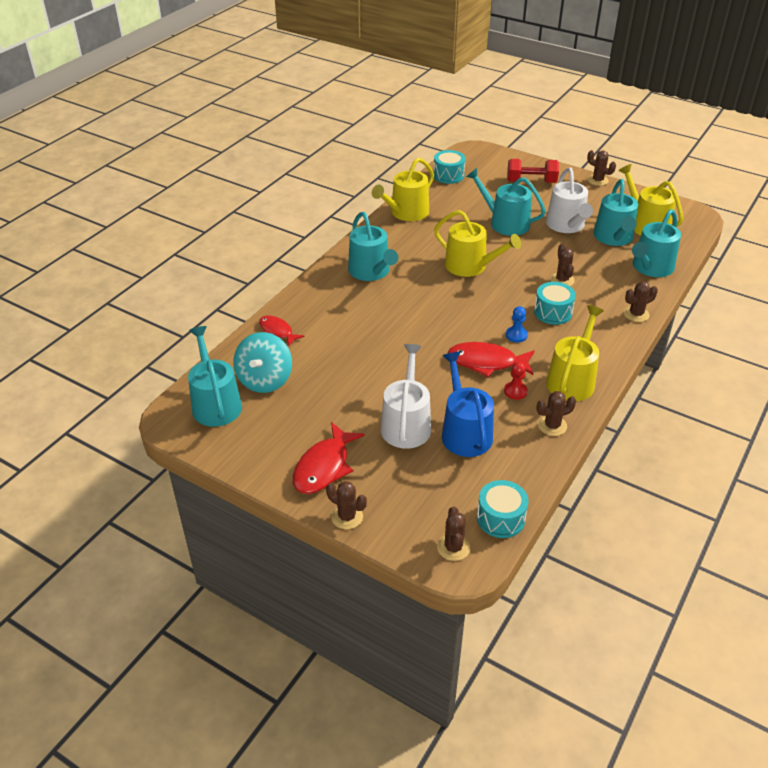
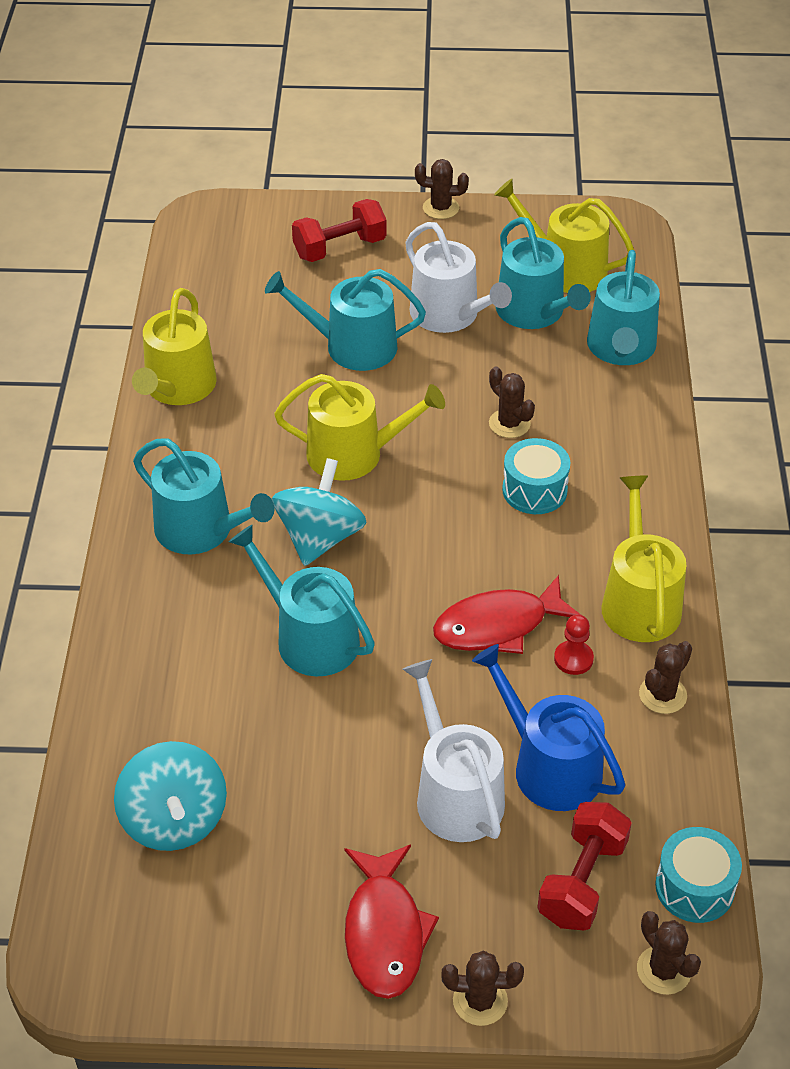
camera: 30 degrees left, 5 degrees up
(215, 403) = (123, 904): turquoise watering can -> turquoise watering can (309, 637)
(277, 331) = (127, 716): red fish -> none
(425, 294) = (320, 537): none -> turquoise spinning top
(441, 489) = (582, 881): none -> red dumbbell
(448, 175) = (196, 283): turquoise drum -> none
(516, 335) = (509, 556): blue pawn -> none
(636, 314) = (653, 443): brown cactus -> none

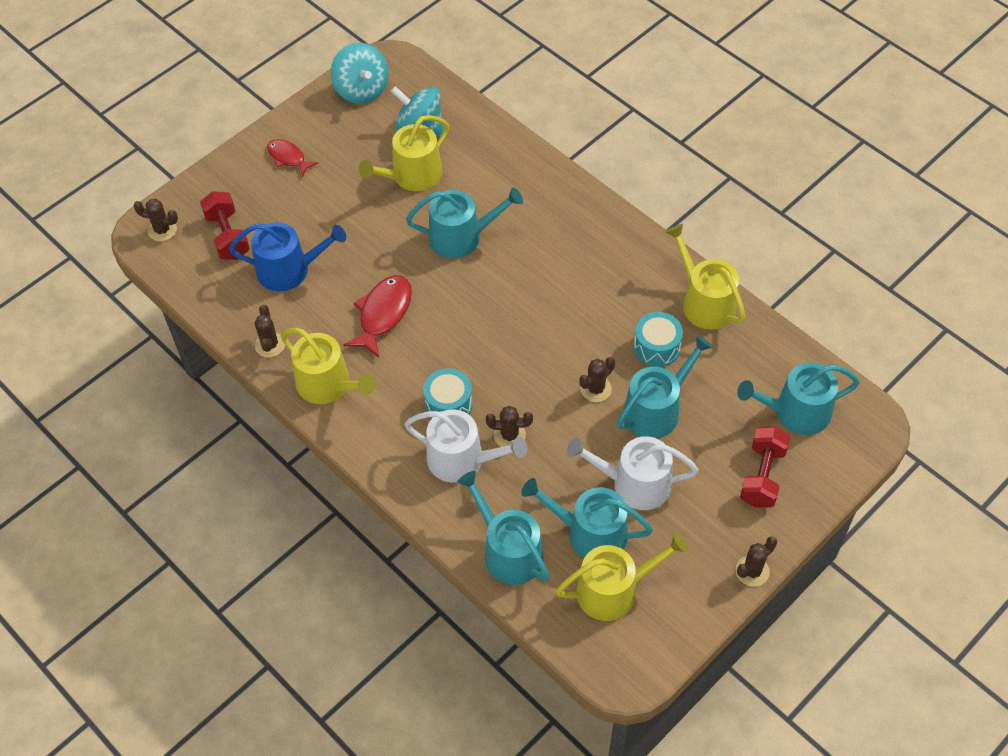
camera: 135 degrees right, 10 degrees up
(201, 530) = (579, 242): turquoise watering can -> turquoise watering can (795, 412)
(320, 537) = (520, 285): turquoise spinning top -> turquoise spinning top (362, 90)
(354, 454) = (565, 344): yellow watering can -> yellow watering can (412, 176)
(385, 932) = (288, 157): red fish -> red fish, size x0.63
(455, 794) = (318, 226): white watering can -> white watering can (462, 460)
(480, 1001) = (226, 165): brown cactus -> brown cactus (596, 389)
(573, 659) = (330, 327): red pawn -> none
(694, 887) = (177, 271): turquoise drum -> turquoise drum (656, 347)

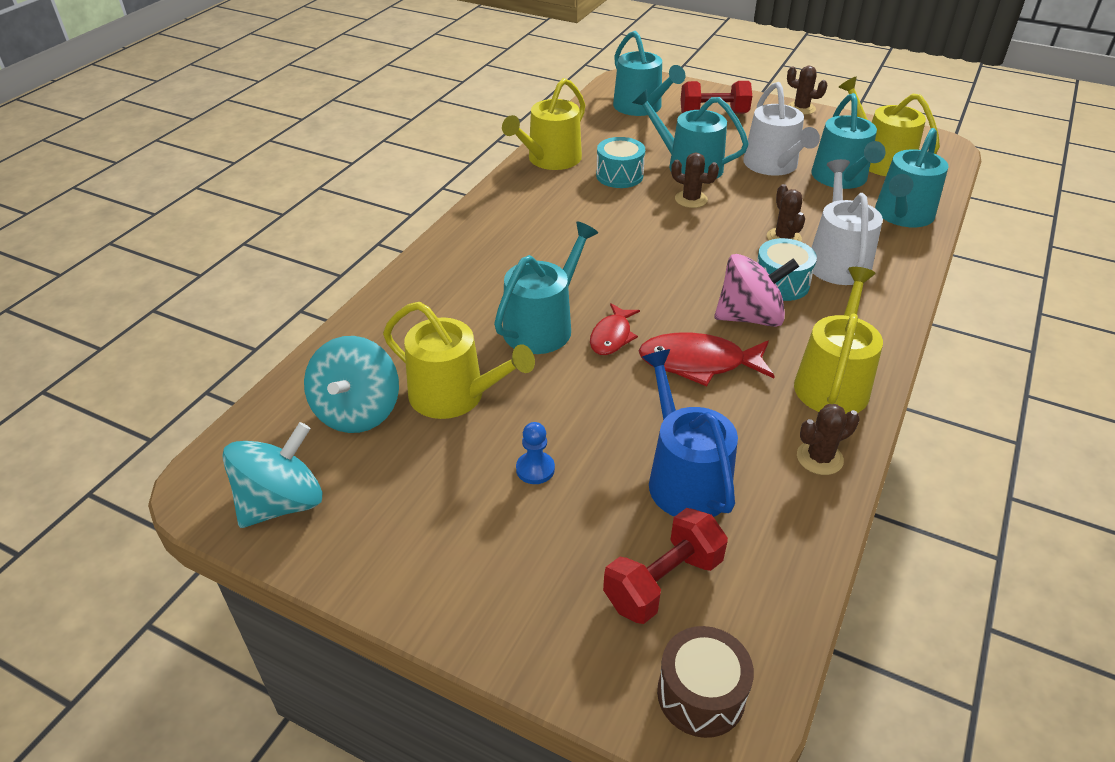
camera: 110 degrees left, 15 degrees down
(162, 230) = (701, 694): brown cactus -> brown drum
(288, 157) = (462, 555): red fish -> red fish (612, 336)
(332, 201) = (535, 469): none -> blue pawn
(417, 365) = (750, 317): none -> pink spinning top
(462, 237) = (543, 326): turquoise watering can -> turquoise watering can turned 60 degrees clockwise

